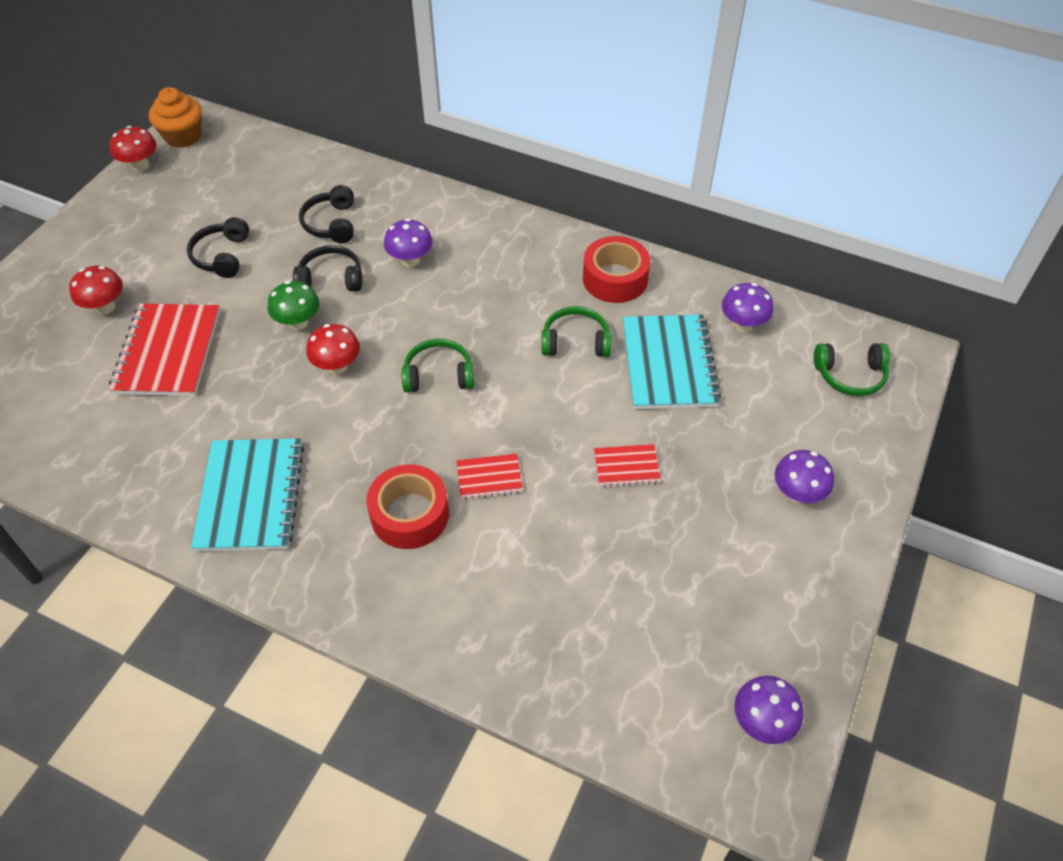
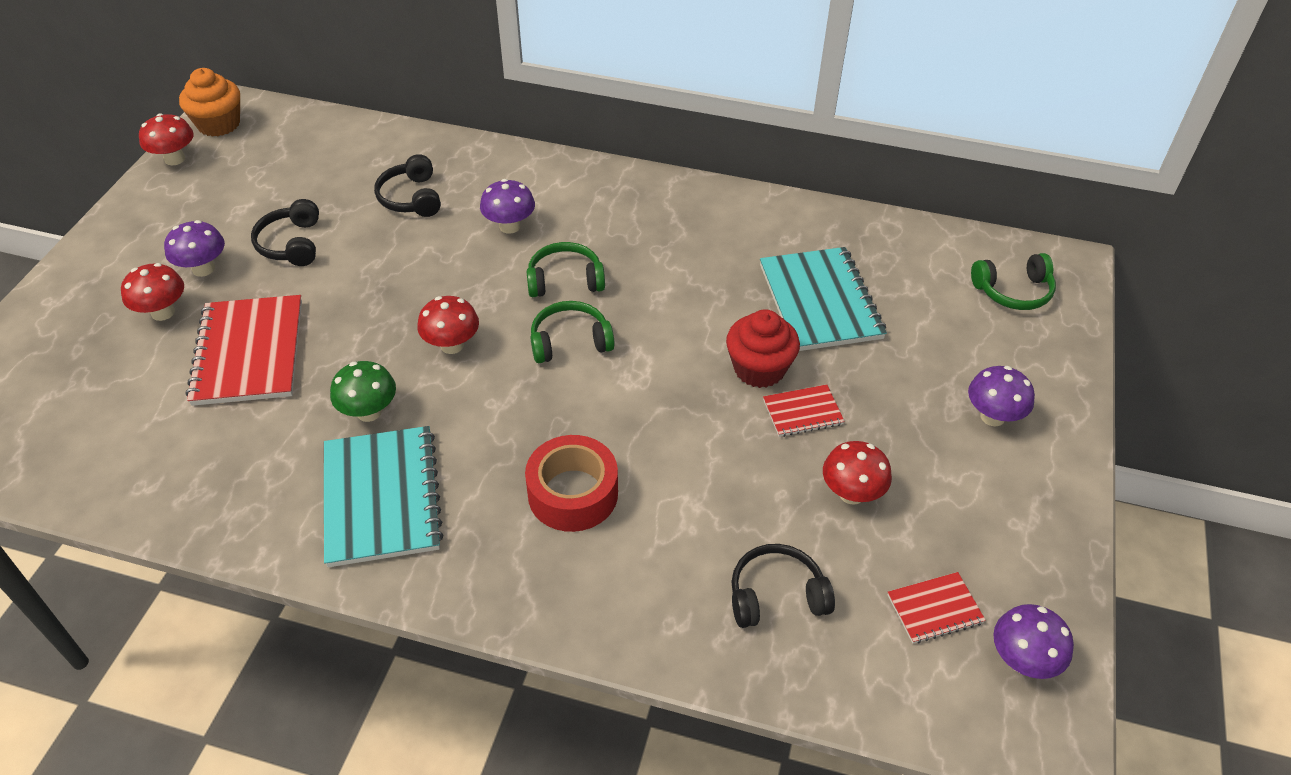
camera: 10 degrees left, 5 degrees down
(298, 322) = (396, 304): green mushroom -> green mushroom (369, 412)
(331, 279) = (424, 255): black headphones -> black headphones (776, 595)
(489, 478) = (654, 443): red notebook -> red notebook (934, 609)
(575, 342) = (713, 290): green headphones -> green headphones (565, 280)
(598, 421) = (759, 369): none -> red cupcake
(615, 279) = (739, 222): red tape -> none
(651, 548) = (851, 493): none -> red mushroom
(743, 324) = (887, 253): purple mushroom -> purple mushroom (203, 269)

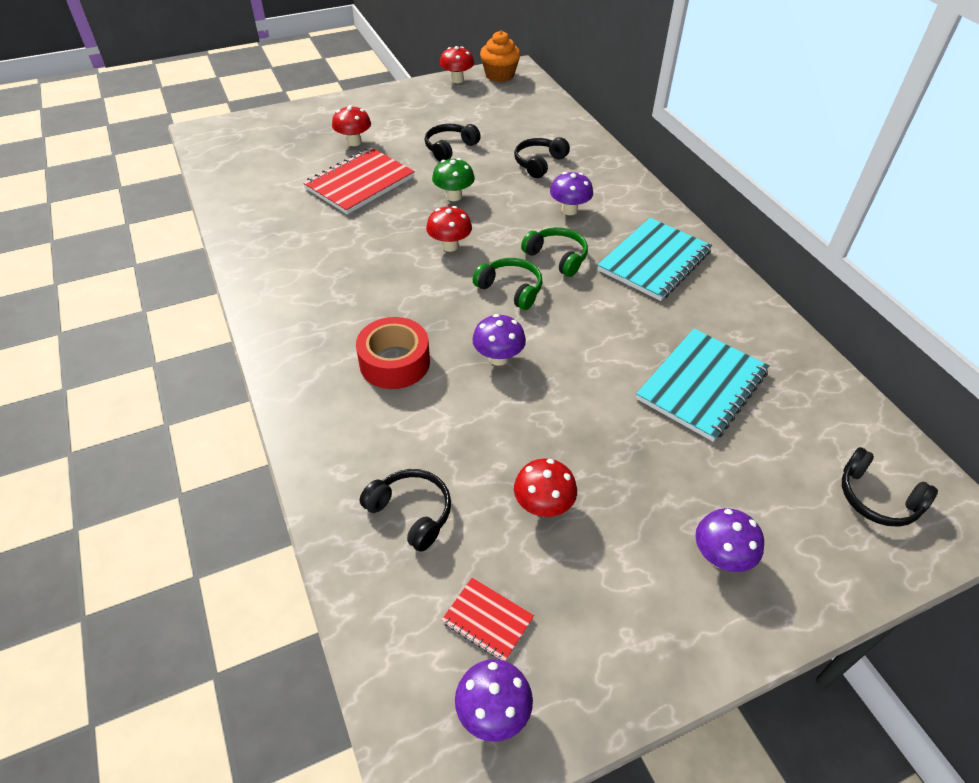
camera: 50 degrees right, 0 degrees up
(203, 269) = (397, 134): purple mushroom -> purple mushroom (498, 358)
(369, 412) = (366, 247): green mushroom -> green mushroom (454, 196)
(382, 497) = (313, 288): turquoise notebook -> turquoise notebook (654, 261)
(759, 369) = (597, 389): red cupcake -> none
(802, 412) = (586, 435): red notebook -> none
(1013, 291) = (877, 498): green headphones -> black headphones

